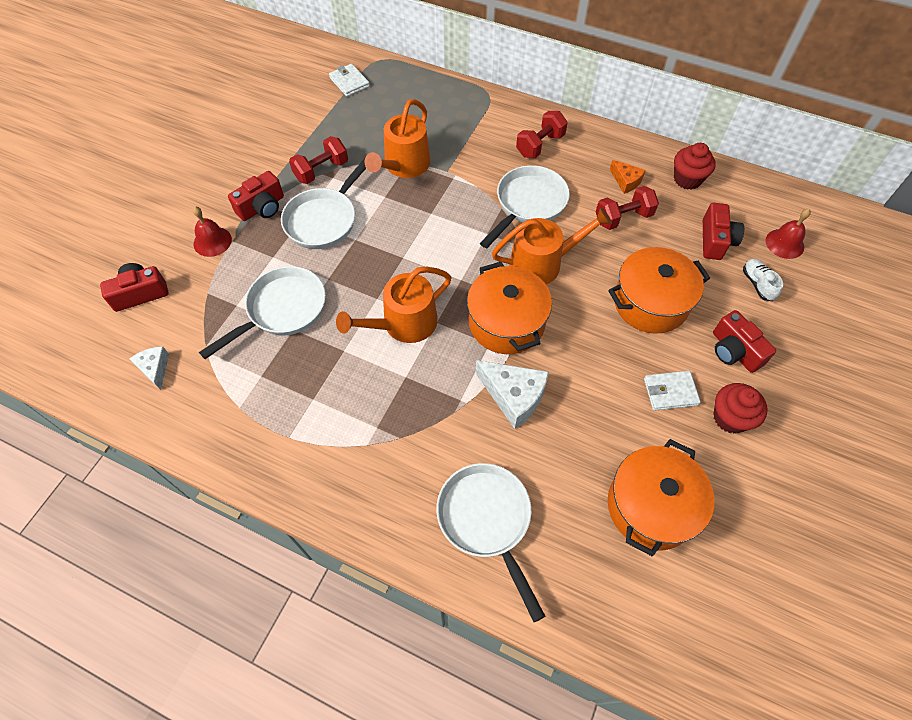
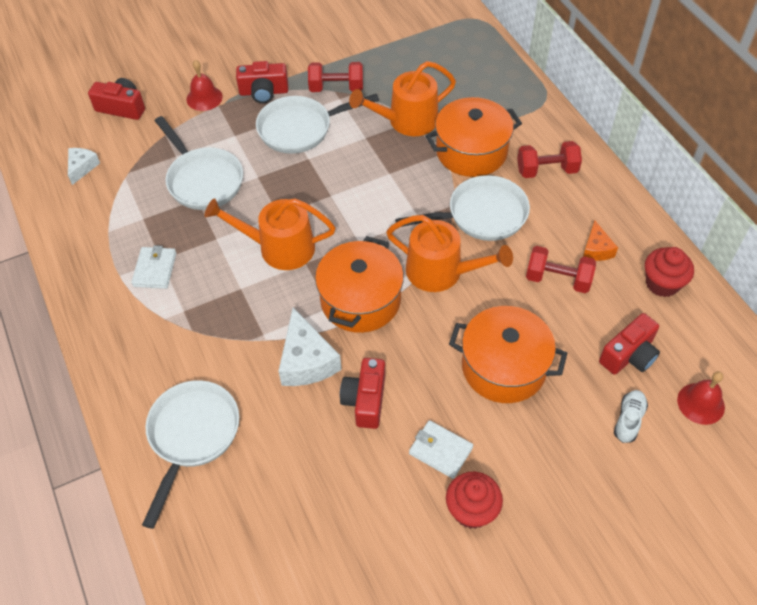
camera: 40 degrees right, 5 degrees down
(282, 310) = (203, 180): white pan -> white pan turned 60 degrees clockwise
(349, 82) = (431, 26): white wallet -> white wallet (155, 269)
(651, 506) = (326, 524): orange pot -> orange pot (471, 151)
(734, 351) = (538, 460): red camera -> red camera (365, 400)

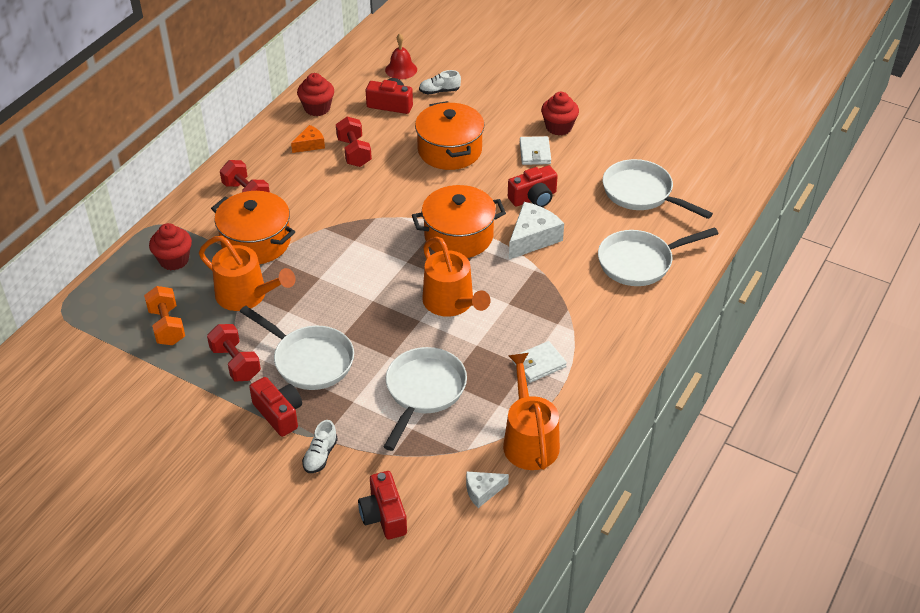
camera: 125 degrees left, 10 degrees down
(204, 98) = (320, 455): red bell -> white shoe
(410, 66) = (167, 326): none -> orange dumbbell
(441, 272) = (397, 208): orange watering can -> orange watering can (529, 440)
(481, 215) = (323, 210): white pan -> white pan (642, 193)
(488, 94) = (174, 260): none -> red cupcake

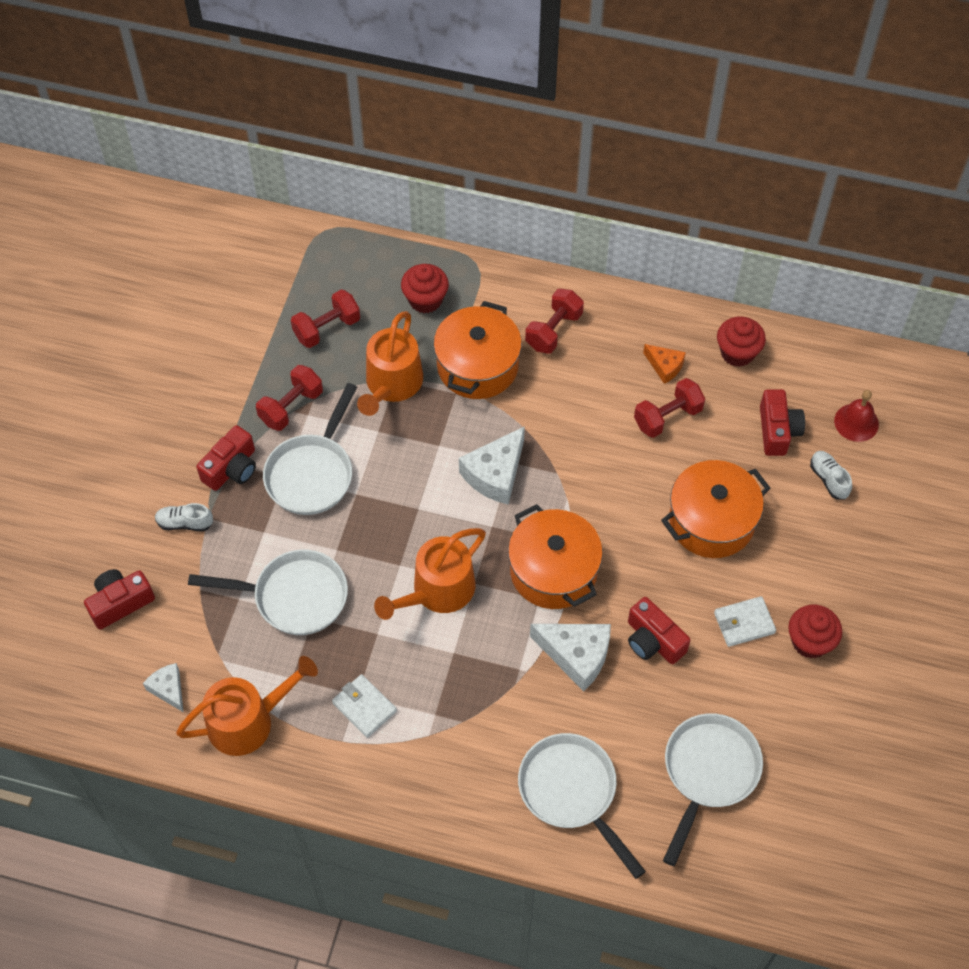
camera: 75 degrees right, 15 degrees up
(167, 326) = (327, 328): orange dumbbell -> red dumbbell
(361, 251) = (495, 474): none -> white cheese

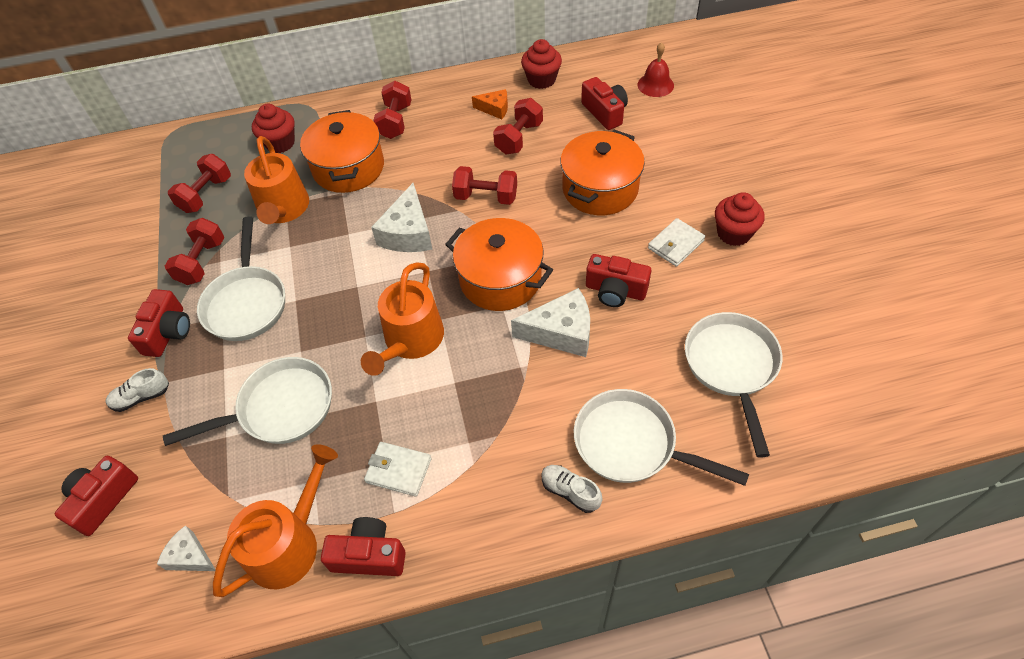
camera: 25 degrees left, 5 degrees down
(305, 765) = (369, 555): none -> red camera
(593, 472) = (486, 197): none -> red dumbbell
(828, 479) = (663, 125): white shoe -> white shoe (570, 491)

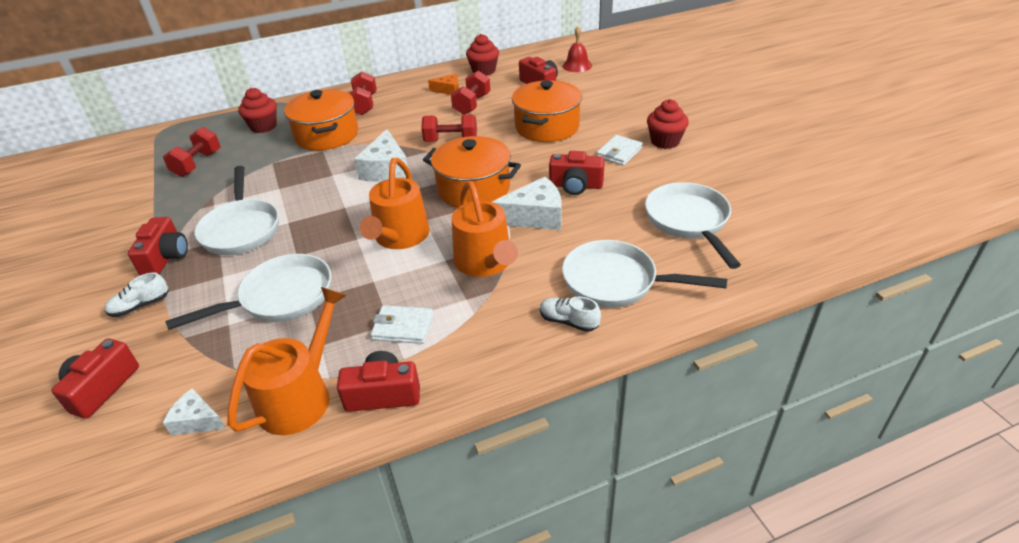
camera: 10 degrees left, 15 degrees down
(202, 262) = (196, 207): red dumbbell -> none
(283, 209) = (270, 166): orange watering can -> orange watering can (485, 262)

